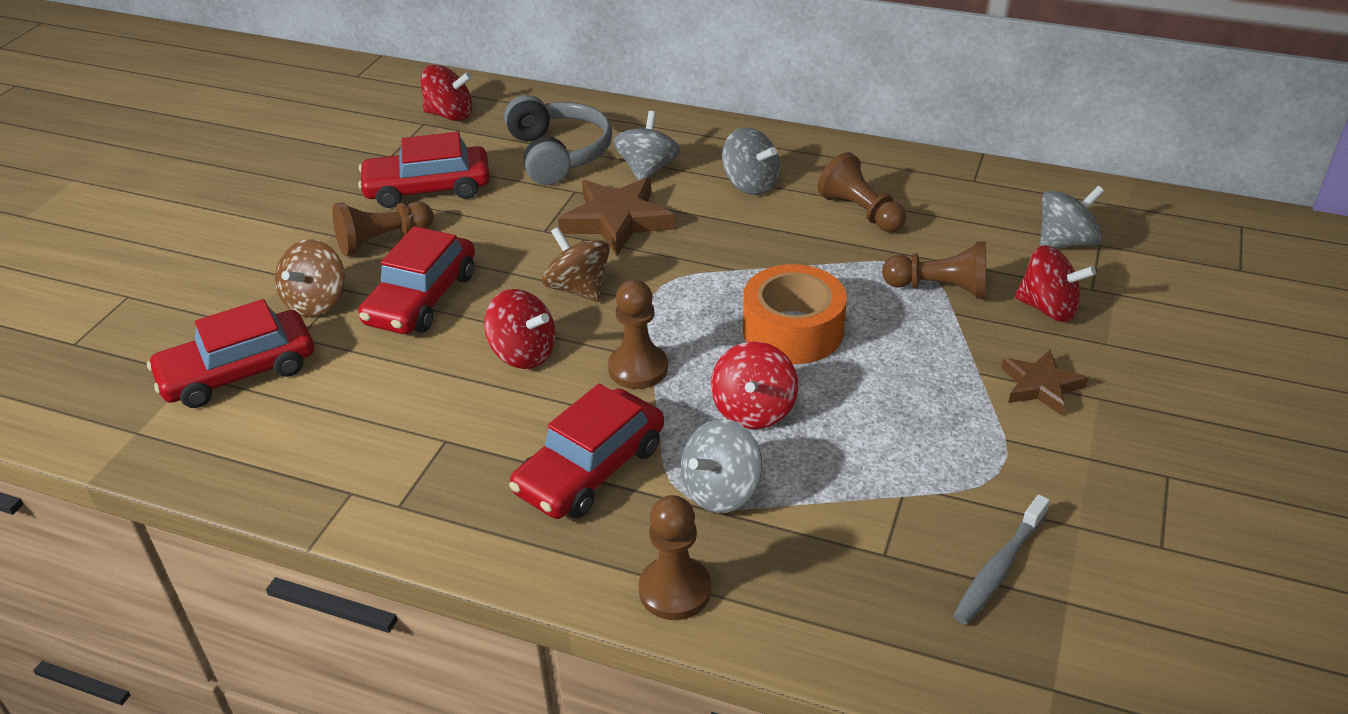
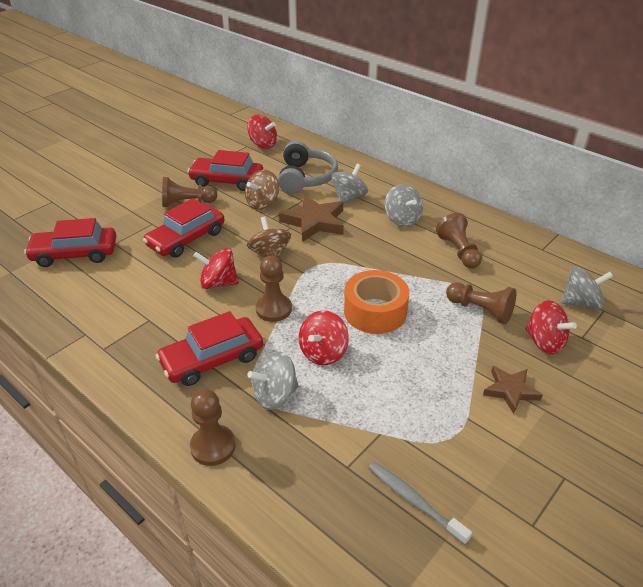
camera: 20 degrees right, 0 degrees up
(316, 302) = (134, 227): brown spinning top -> brown spinning top (262, 203)
(523, 353) = (218, 283): red spinning top -> red spinning top turned 135 degrees clockwise
(999, 568) = (414, 501): grey toothbrush -> grey toothbrush turned 75 degrees clockwise

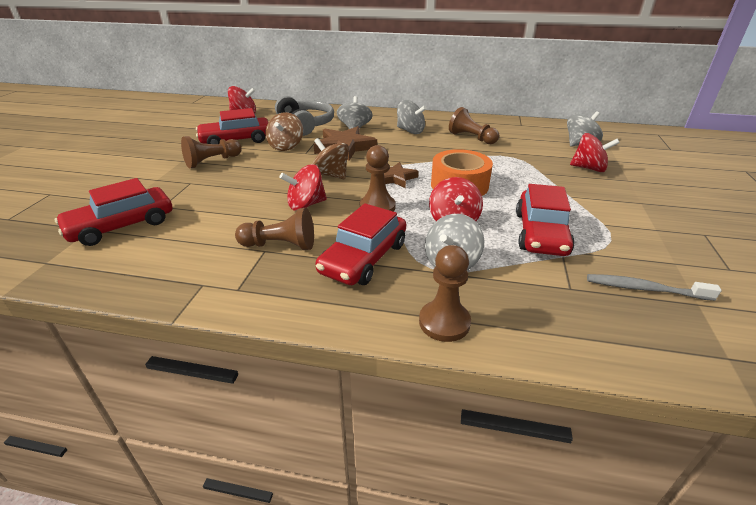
camera: 30 degrees left, 5 degrees down
(186, 239) = (239, 184): red car -> red car (540, 233)
(480, 310) = (528, 164): brown pawn -> brown pawn (280, 245)
(510, 390) = (607, 200): brown star -> brown star (395, 178)

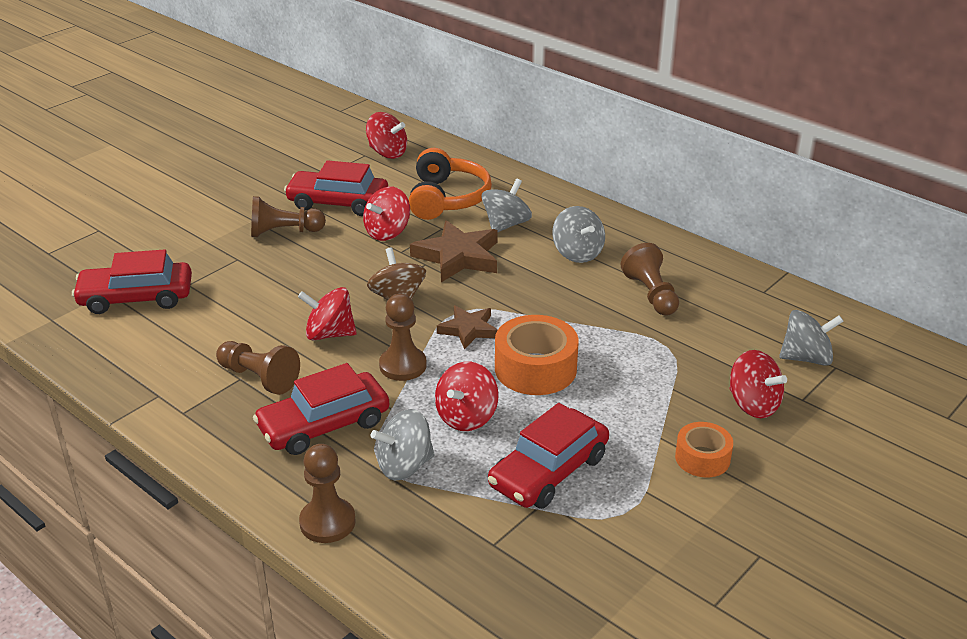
camera: 30 degrees right, 0 degrees up
(286, 146) = (387, 232): brown spinning top -> red spinning top
(305, 125) = (447, 198): grey headphones -> orange headphones
(605, 199) = (702, 458): none -> orange tape
(645, 289) = (573, 580): grey toothbrush -> none

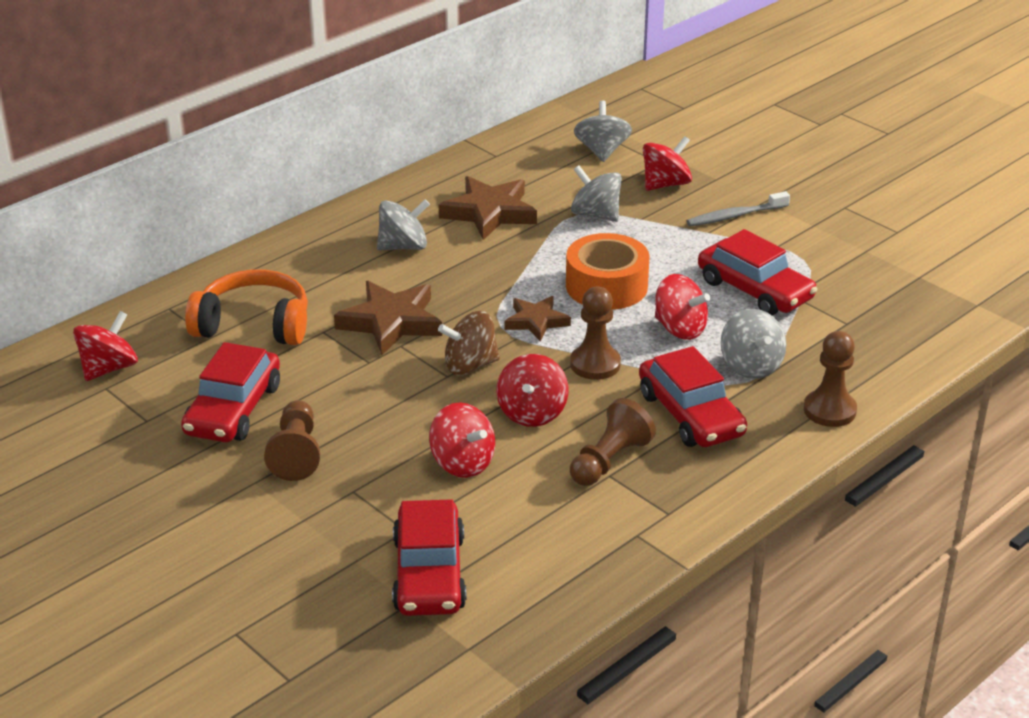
camera: 85 degrees left, 0 degrees up
(387, 232) = (322, 370): red spinning top -> red spinning top (462, 463)
(506, 225) = (330, 287): grey spinning top -> grey spinning top (595, 215)
(651, 294) = (489, 212): brown pawn -> brown star
(702, 458) = (735, 216): orange tape -> grey toothbrush

